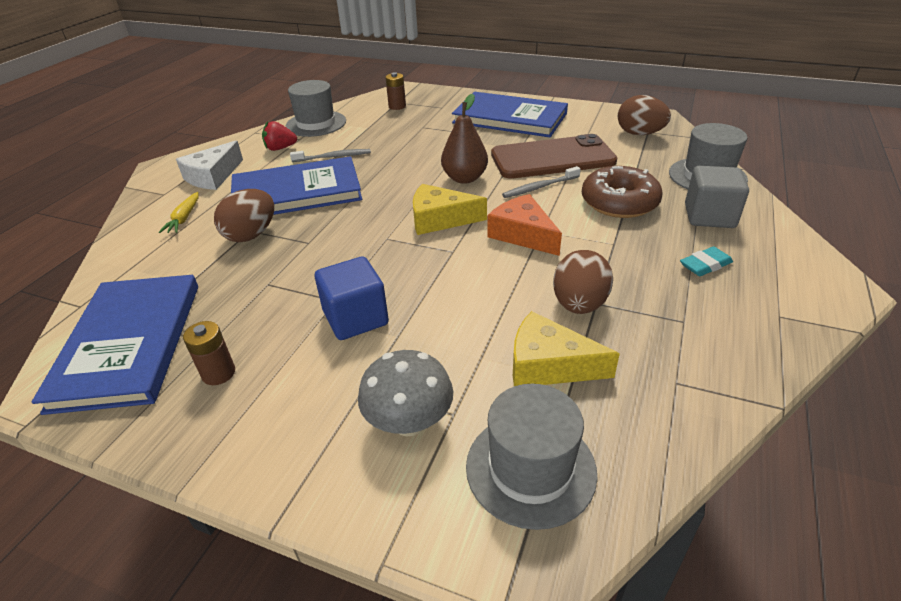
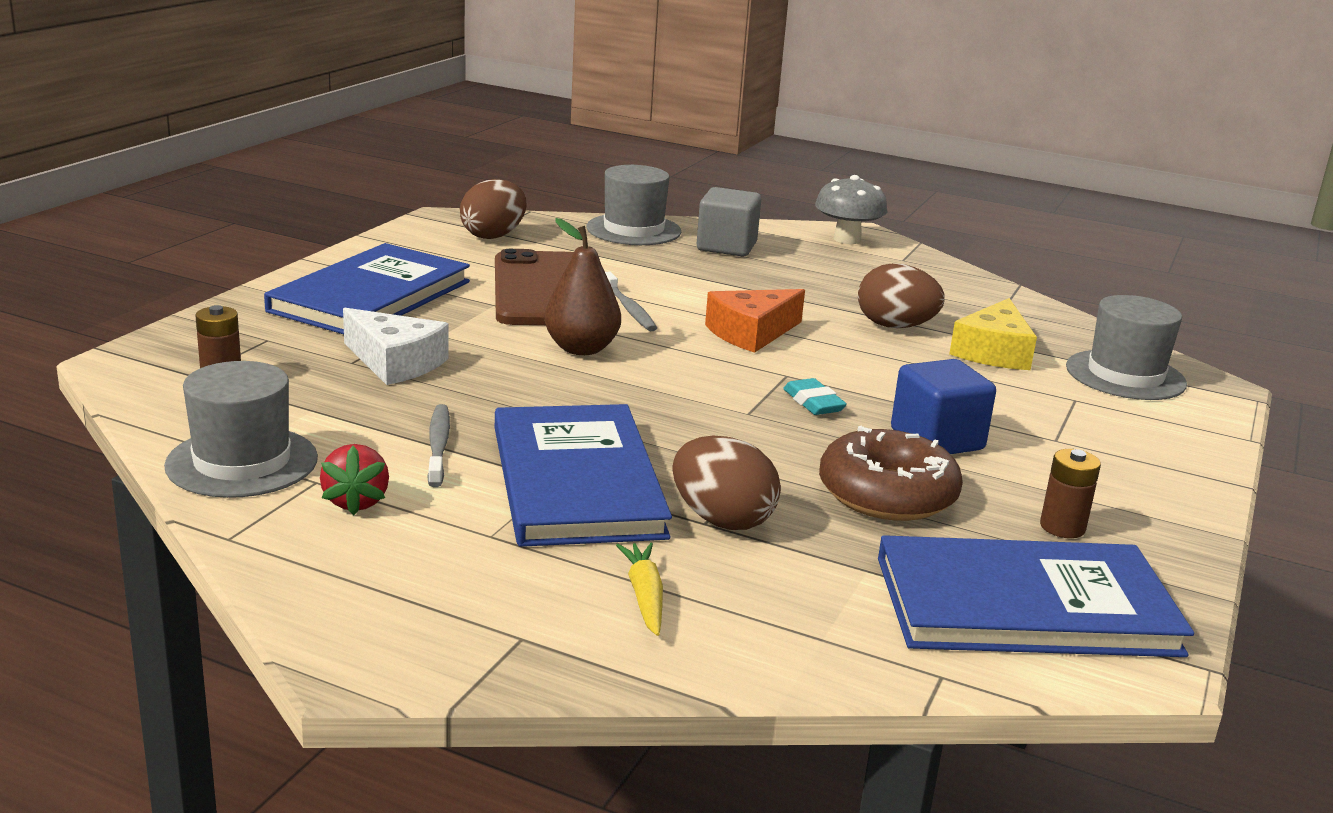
camera: 90 degrees left, 15 degrees down
(184, 218) = (644, 596): yellow carrot -> yellow carrot turned 105 degrees counterclockwise
(213, 176) = (459, 578): white cheese -> white cheese (395, 362)
(409, 422) = (1094, 419): grey mushroom -> grey mushroom (847, 239)
(440, 219) = (702, 375): yellow cheese -> none
(619, 202) = (684, 277): brown donut -> brown donut (887, 494)
(705, 265) = (822, 267): turquoise eraser -> turquoise eraser (813, 402)

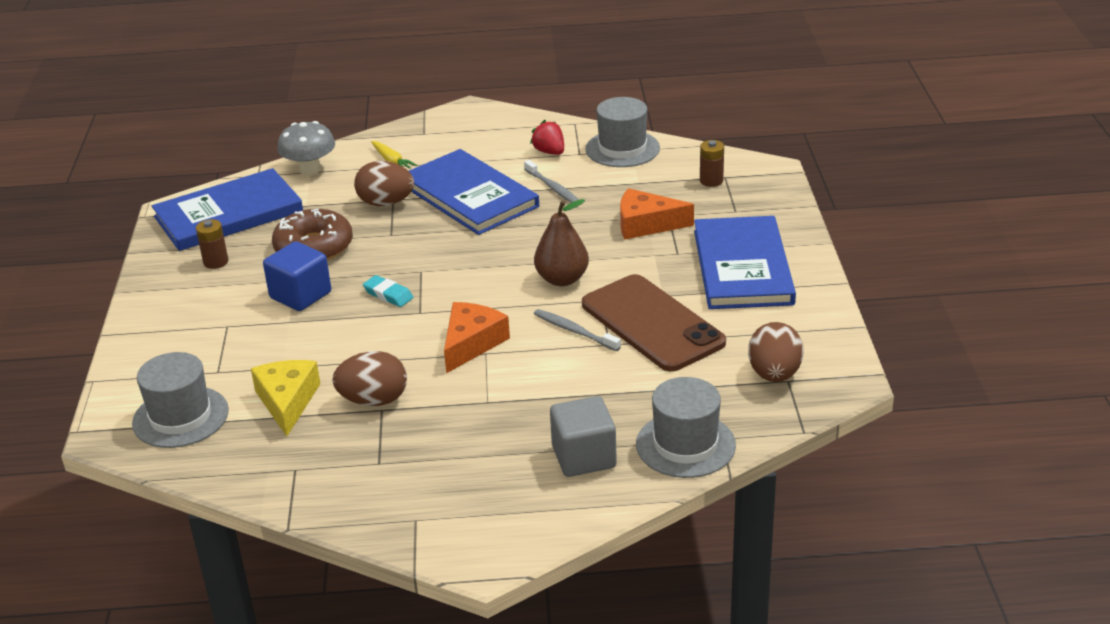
camera: 155 degrees right, 10 degrees up
(395, 362) = (646, 224): white cheese -> orange cheese
(847, 239) = (488, 534): grey mushroom -> grey mushroom (310, 169)

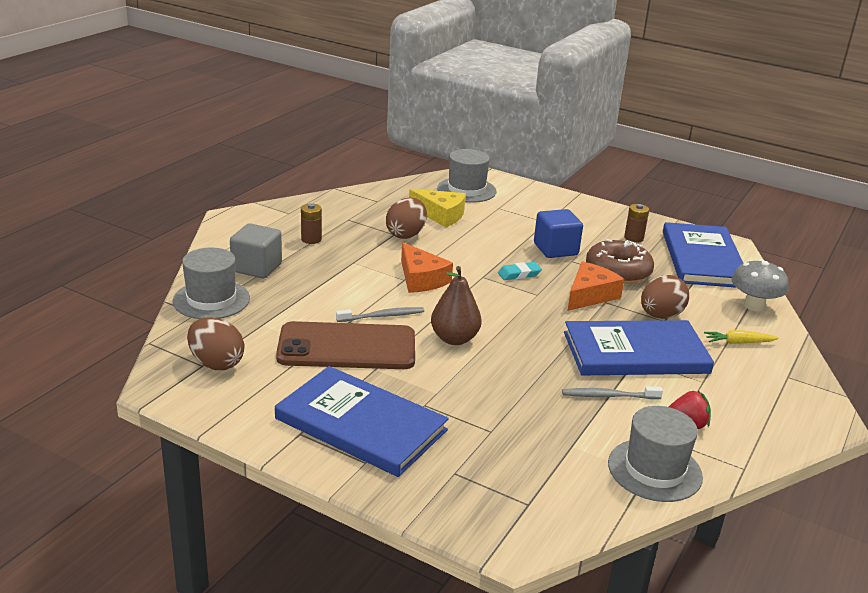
camera: 120 degrees right, 5 degrees down
(646, 224) = (489, 412): orange cheese -> orange cheese (590, 295)
(711, 181) = (528, 490): brown battery -> brown battery (311, 239)

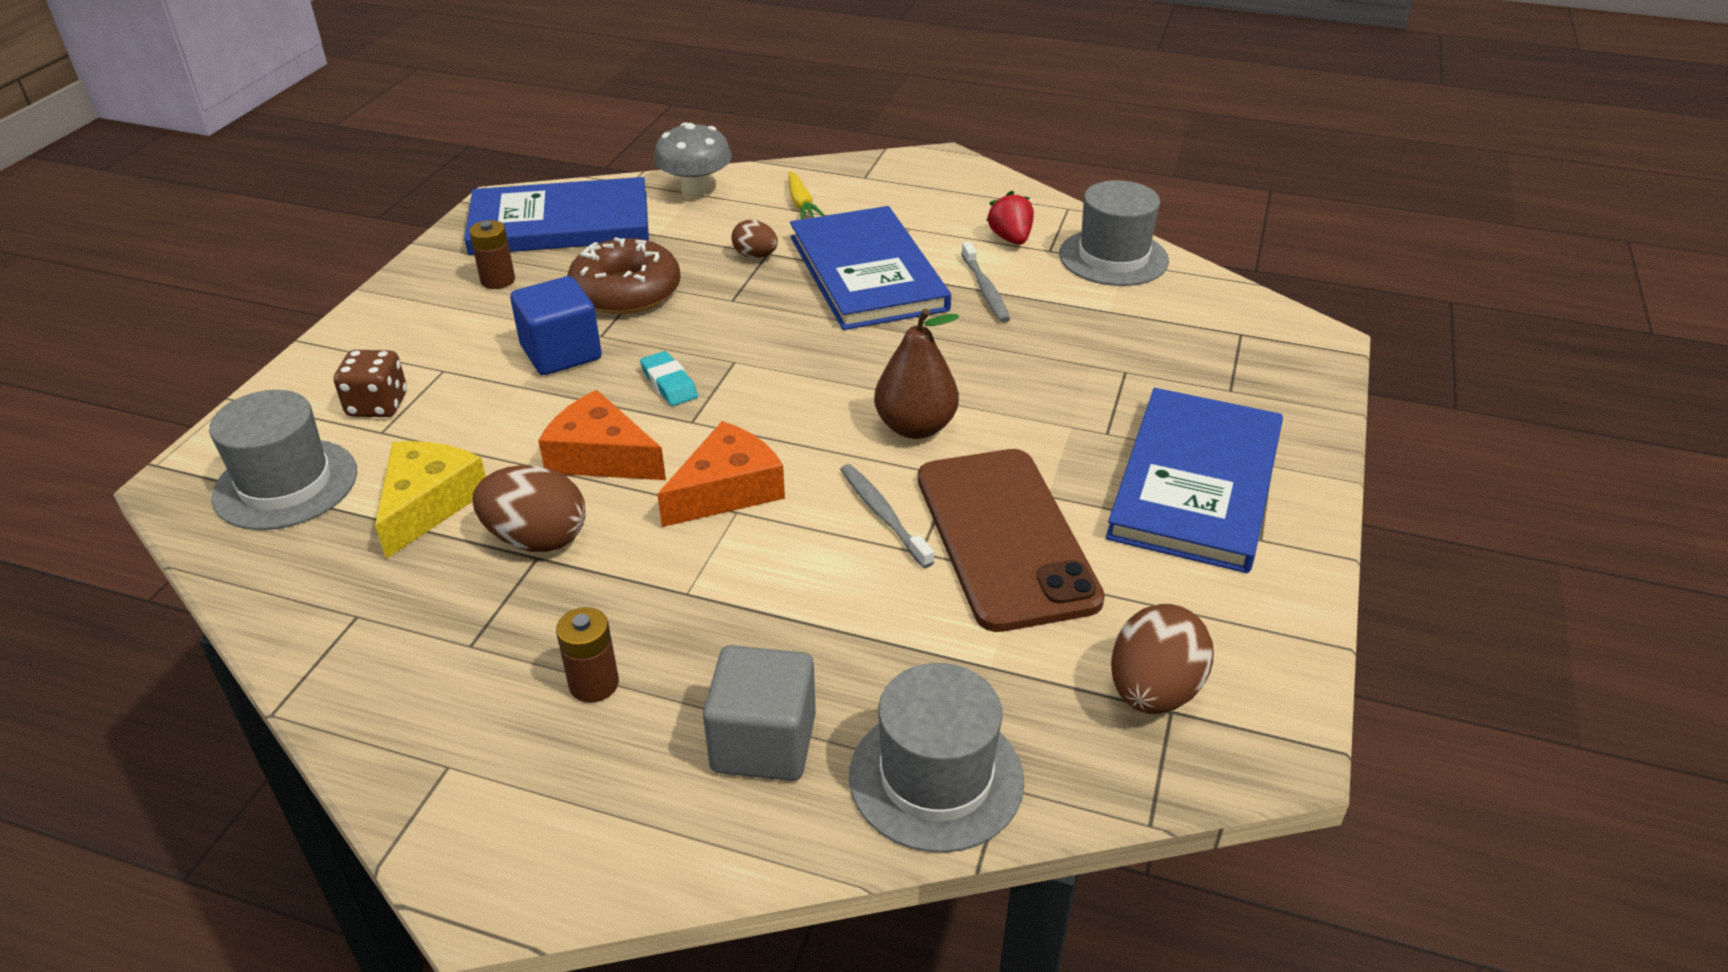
camera: 100 degrees left, 10 degrees up
(520, 207) = (377, 405): none -> brown dice
(590, 295) = (717, 313): orange cheese -> orange cheese (601, 456)
(660, 316) = (755, 256): brown egg -> brown egg, size x0.59

